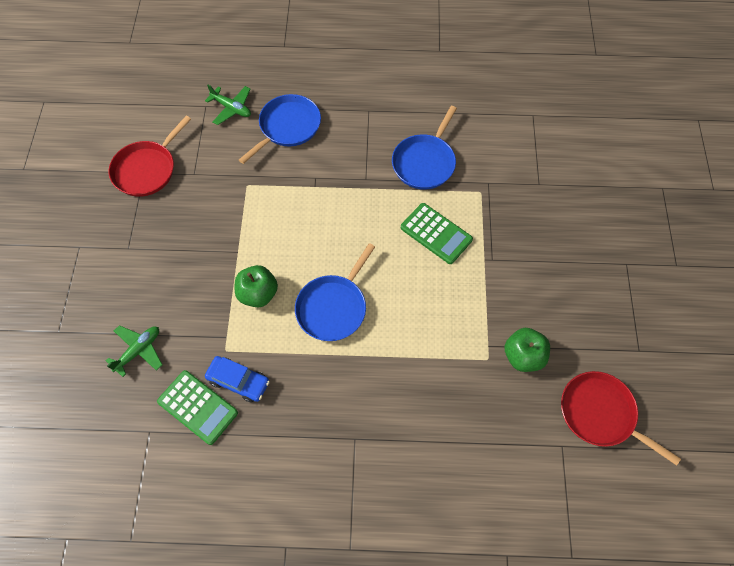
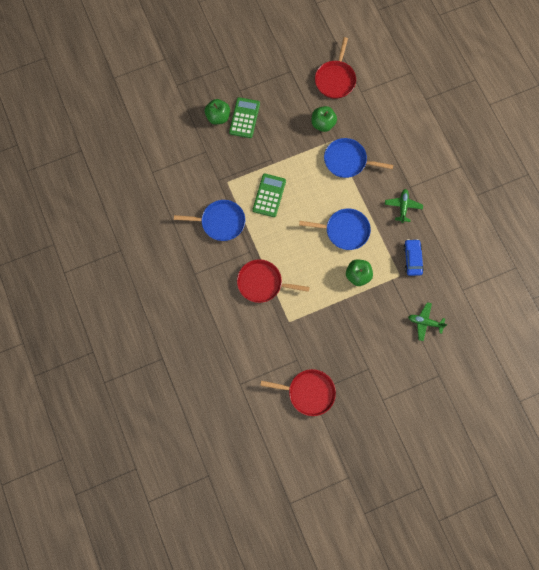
camera: 115 degrees left, 10 degrees up
(198, 407) = (437, 272): green calculator -> green calculator (244, 118)
(231, 108) = (234, 365): green plane -> green plane (403, 206)
(287, 127) = (232, 319): blue pan -> blue pan (347, 161)
(315, 176) = (262, 283): none -> red pan
(589, 219) = (218, 117): none -> green apple

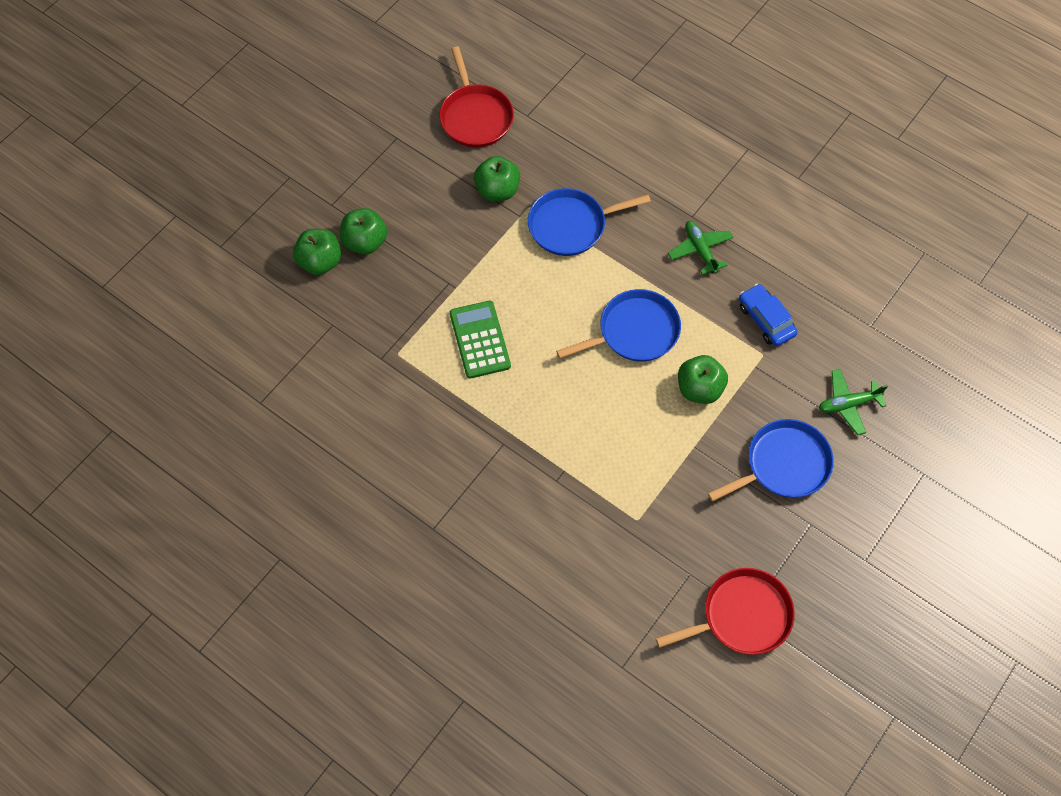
camera: 30 degrees left, 10 degrees down
(220, 222) = (425, 422): blue pan -> blue pan (783, 465)
(244, 118) = (365, 242): green calculator -> green apple
(262, 283) = (555, 482): red pan -> none

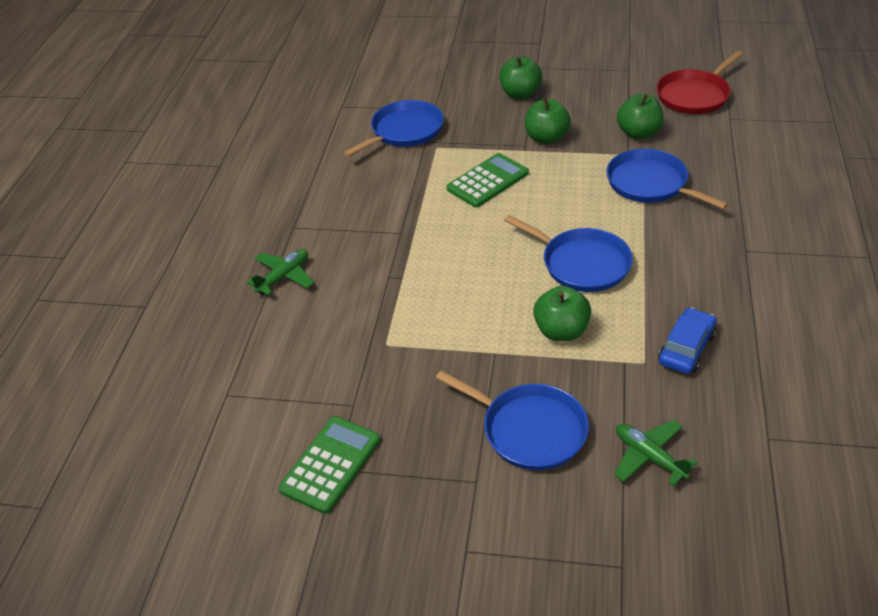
camera: 65 degrees right, 20 degrees down
(320, 262) = (482, 83): green apple -> green apple (546, 138)
(350, 368) = (404, 131): none -> blue pan
(700, 250) = (715, 270): green plane -> green plane (284, 277)
(741, 616) = (330, 464): red pan -> green calculator

